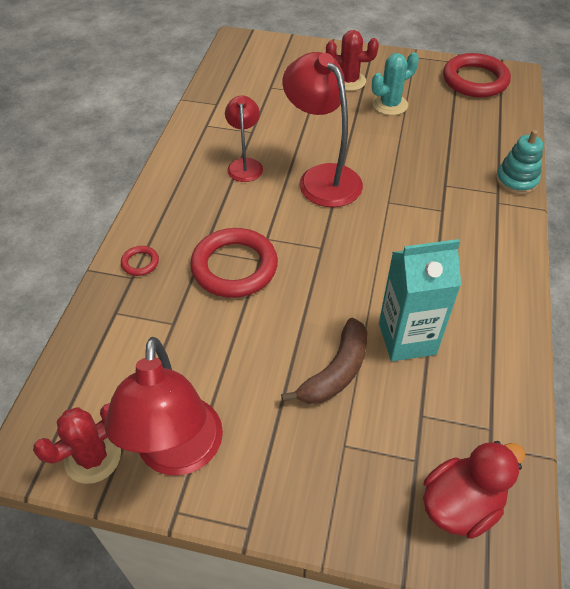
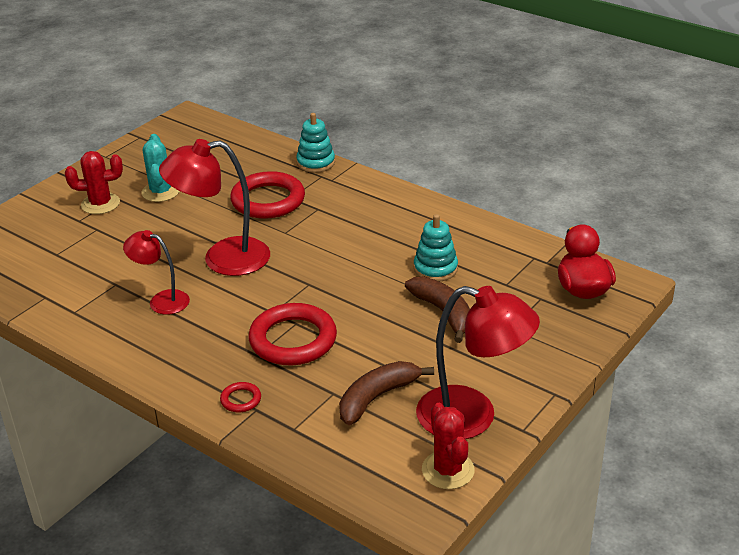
camera: 65 degrees left, 15 degrees down
(179, 360) = (377, 397): none -> brown banana
(348, 81) = (100, 204): red cactus -> red cactus turned 45 degrees clockwise
(407, 339) = (435, 269): turquoise carton -> turquoise stacking toy
(475, 80) = (174, 137): red ring -> red ring (268, 200)

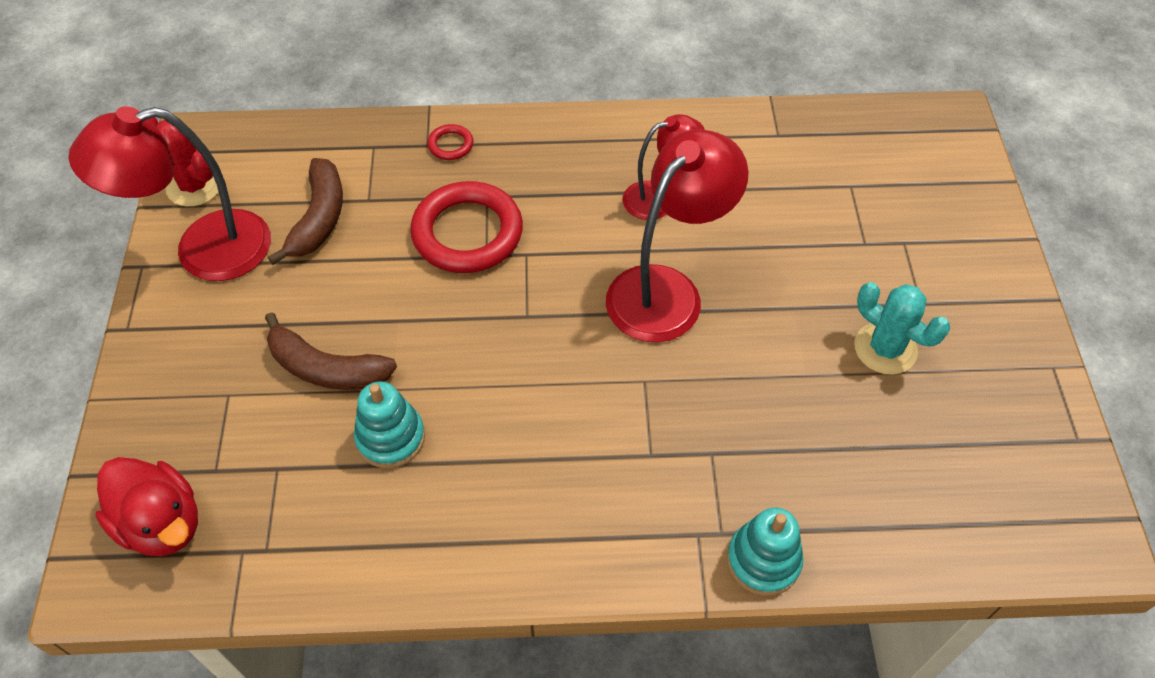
camera: 140 degrees right, 20 degrees up
(100, 204) = (921, 281): red cactus -> none
(268, 200) = (733, 426): red ring -> none

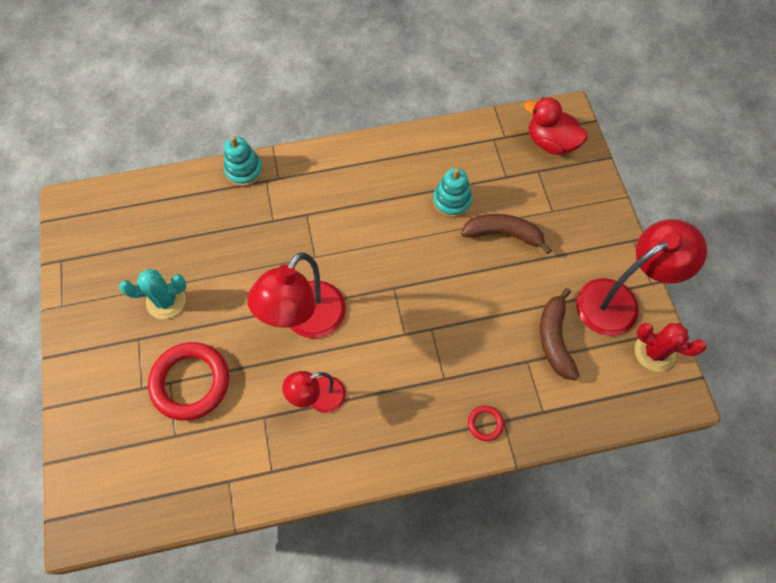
camera: 170 degrees right, 10 degrees up
(467, 233) = (449, 344): red ring -> red ring (190, 382)
(885, 348) = (166, 301): turquoise cactus -> turquoise cactus turned 45 degrees counterclockwise

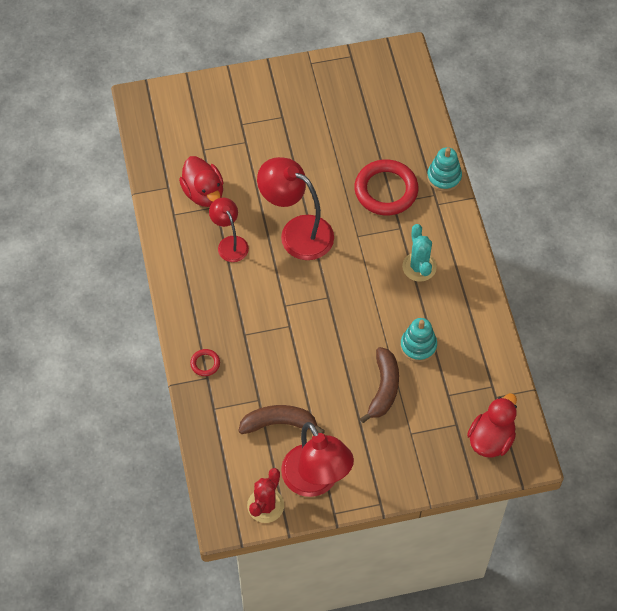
camera: 90 degrees right, 5 degrees down
(166, 301) = (315, 132): turquoise cactus -> turquoise cactus (419, 267)
(190, 382) = (245, 155): red ring -> red ring (386, 190)
(242, 433) = (204, 193): none -> red duck

